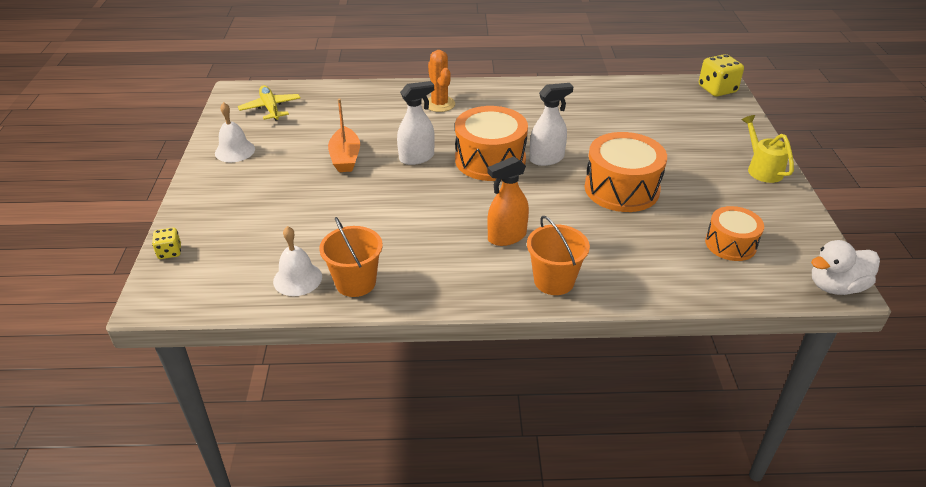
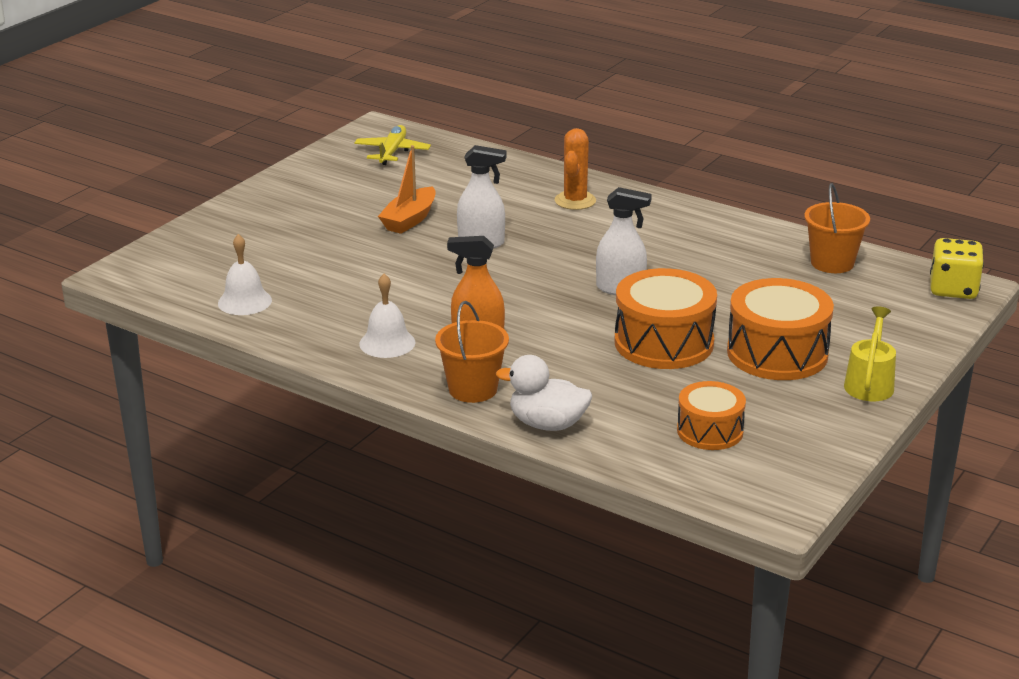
camera: 35 degrees right, 10 degrees down
(169, 252) = (165, 244): yellow dice -> none
(235, 151) = (313, 180): white bell -> white bell (387, 343)
(355, 282) = (290, 322): orange bucket -> orange bucket (832, 263)
(490, 160) = (556, 269): orange drum -> orange drum (777, 353)
(836, 286) = (771, 508): white duck -> white duck (547, 424)

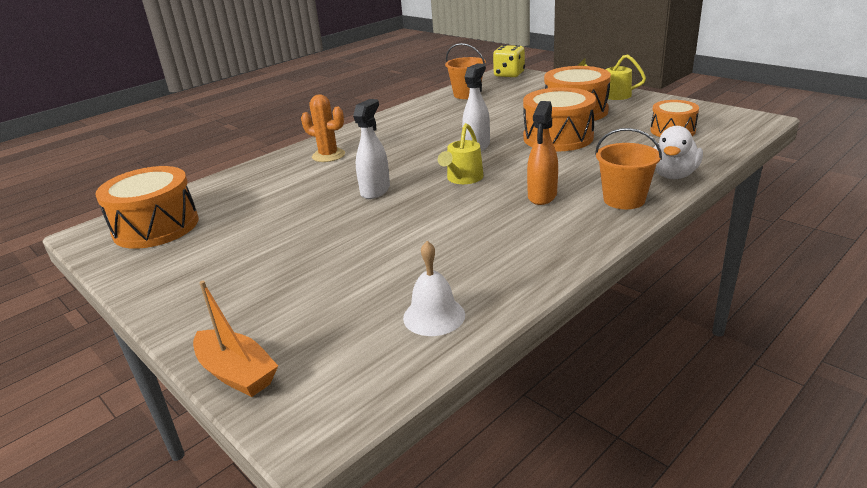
camera: 75 degrees left, 0 degrees up
(387, 343) = (542, 234): white bell -> none
(392, 152) = (156, 227): yellow plane -> orange drum
(409, 220) = (309, 220): orange boat -> orange boat (237, 373)
(518, 288) = (462, 179): none -> yellow watering can

